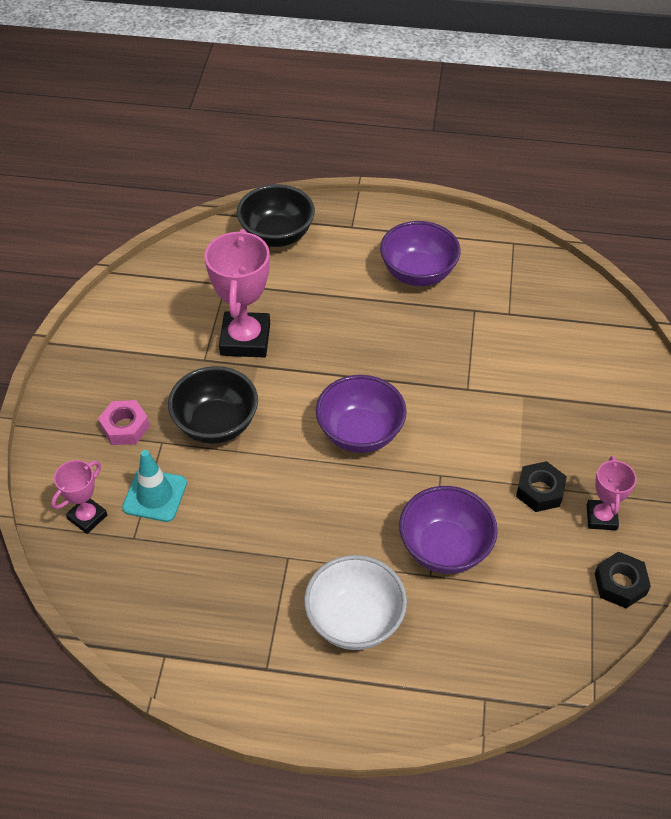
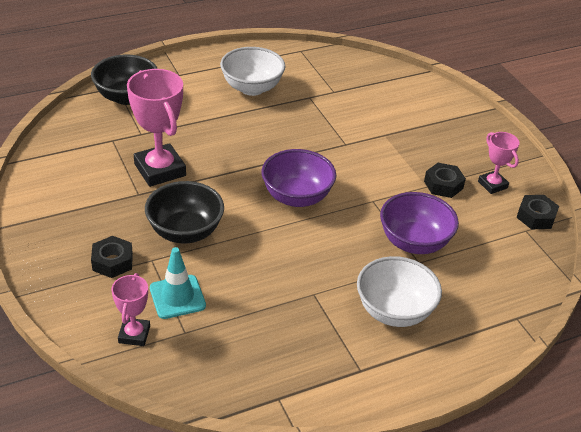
camera: 35 degrees left, 10 degrees down
(125, 427) = (112, 262): pink nut -> black nut
(418, 273) = (252, 88): purple bowl -> white bowl

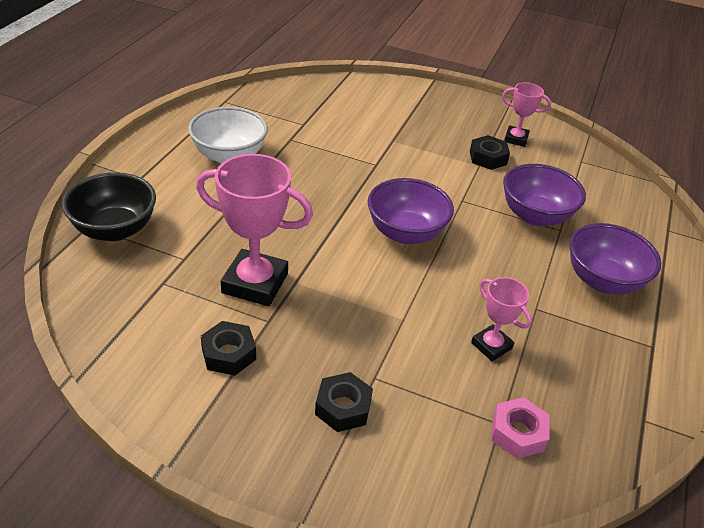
camera: 45 degrees left, 0 degrees up
(134, 334) = (466, 464): pink trophy -> pink trophy (491, 346)
(177, 297) = (447, 395): turquoise traffic cone -> none
(185, 232) = (364, 328): black bowl -> none
(187, 344) = (517, 433): none -> pink nut
(394, 311) = (602, 281): white bowl -> purple bowl
(536, 217) = (572, 147): black nut -> black nut (228, 354)

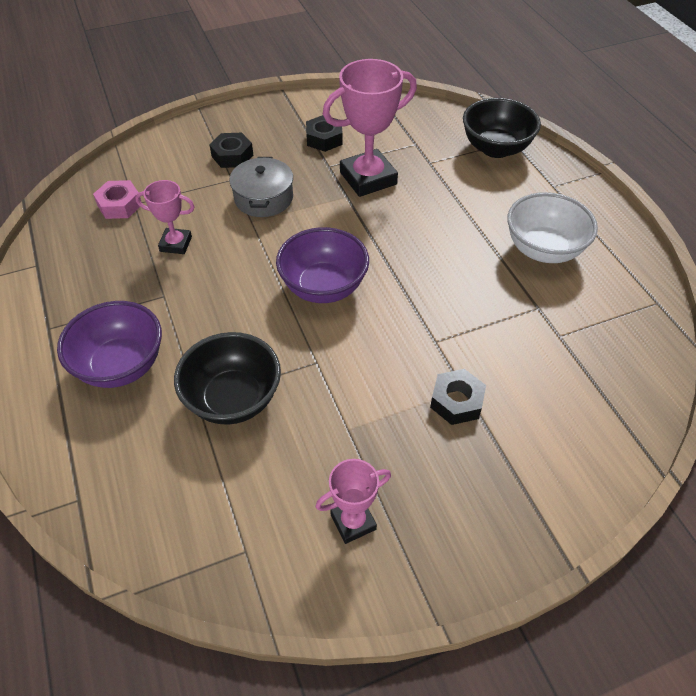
camera: 140 degrees right, 10 degrees up
(368, 333) = (263, 198): none -> grey pot
(488, 158) = (350, 451): black nut -> black nut (456, 401)
(535, 216) = (233, 399): purple bowl -> black bowl

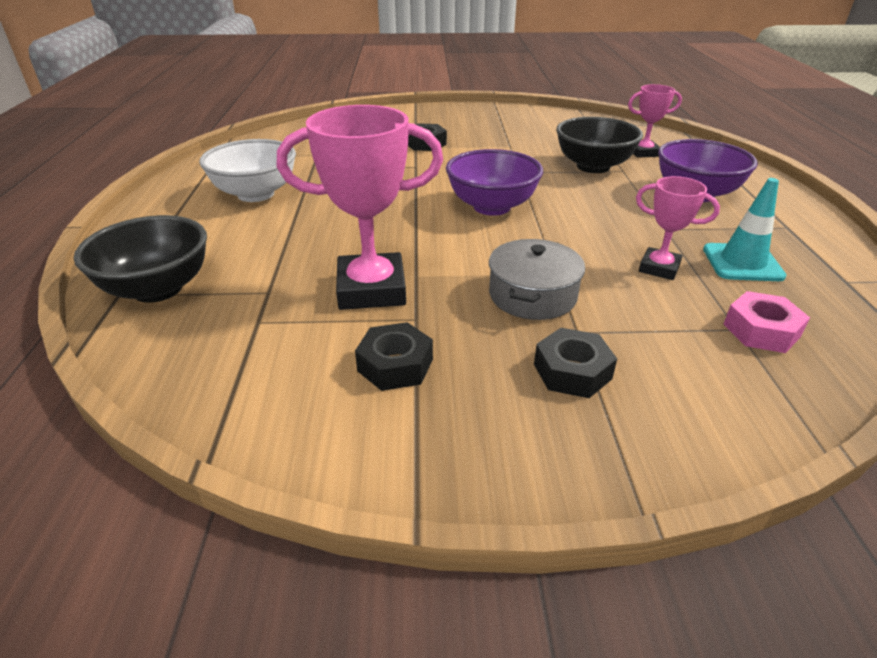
camera: 160 degrees left, 15 degrees down
(109, 266) = (742, 263): none -> turquoise traffic cone
(353, 522) = (523, 123): pink trophy -> pink trophy (643, 152)

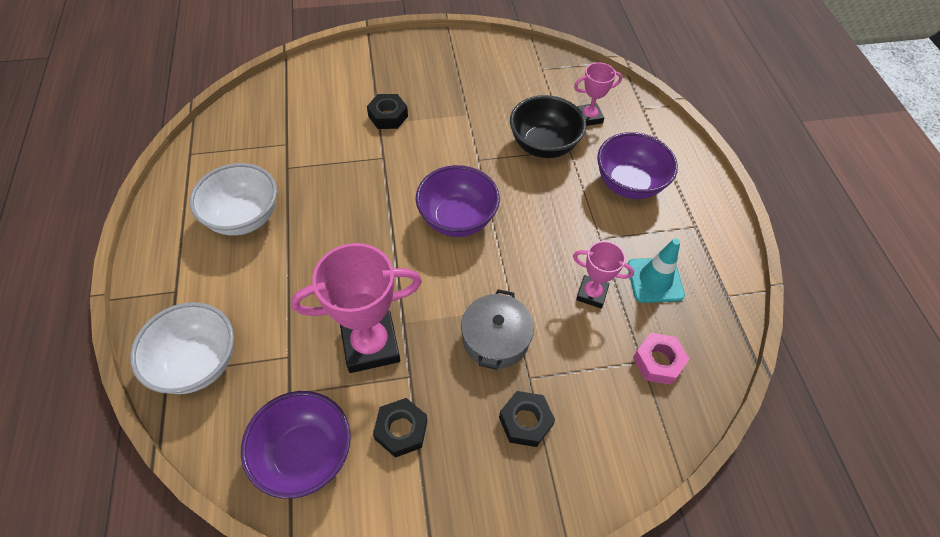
camera: 10 degrees left, 20 degrees up
(158, 289) = (197, 363): black bowl -> white bowl
(259, 377) = (305, 455): none -> purple bowl

